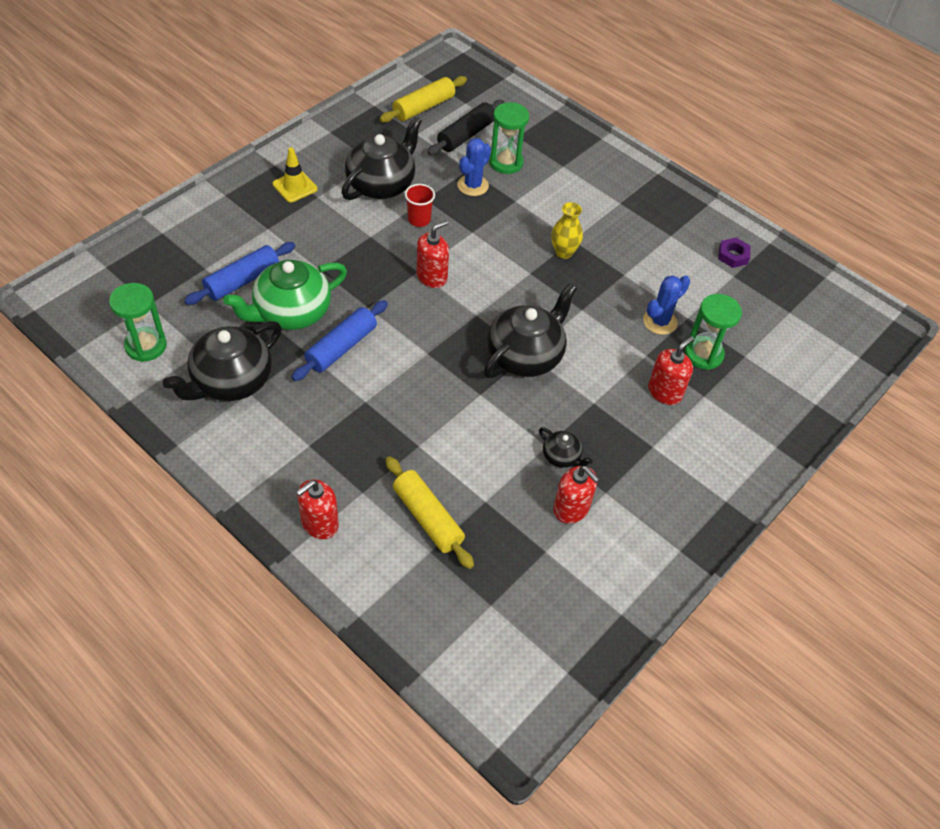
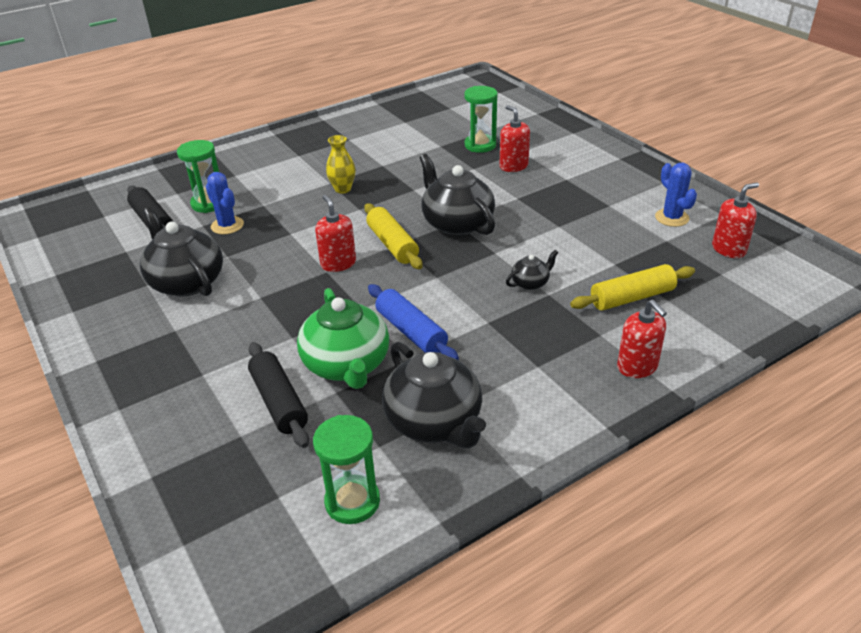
camera: 70 degrees left, 15 degrees down
(242, 281) = (279, 402): blue rolling pin -> black rolling pin
(295, 186) = (146, 346): yellow traffic cone -> none
(419, 220) = (255, 263): red cup -> none
(424, 107) = (88, 242): yellow rolling pin -> yellow rolling pin (392, 244)
(562, 457) = (571, 220): black teapot -> black teapot (530, 283)
(571, 509) = (624, 223): red soap dispenser -> red soap dispenser (728, 249)
(660, 321) = (440, 157): blue cactus -> blue cactus (672, 218)
(733, 255) = (384, 119): purple nut -> none

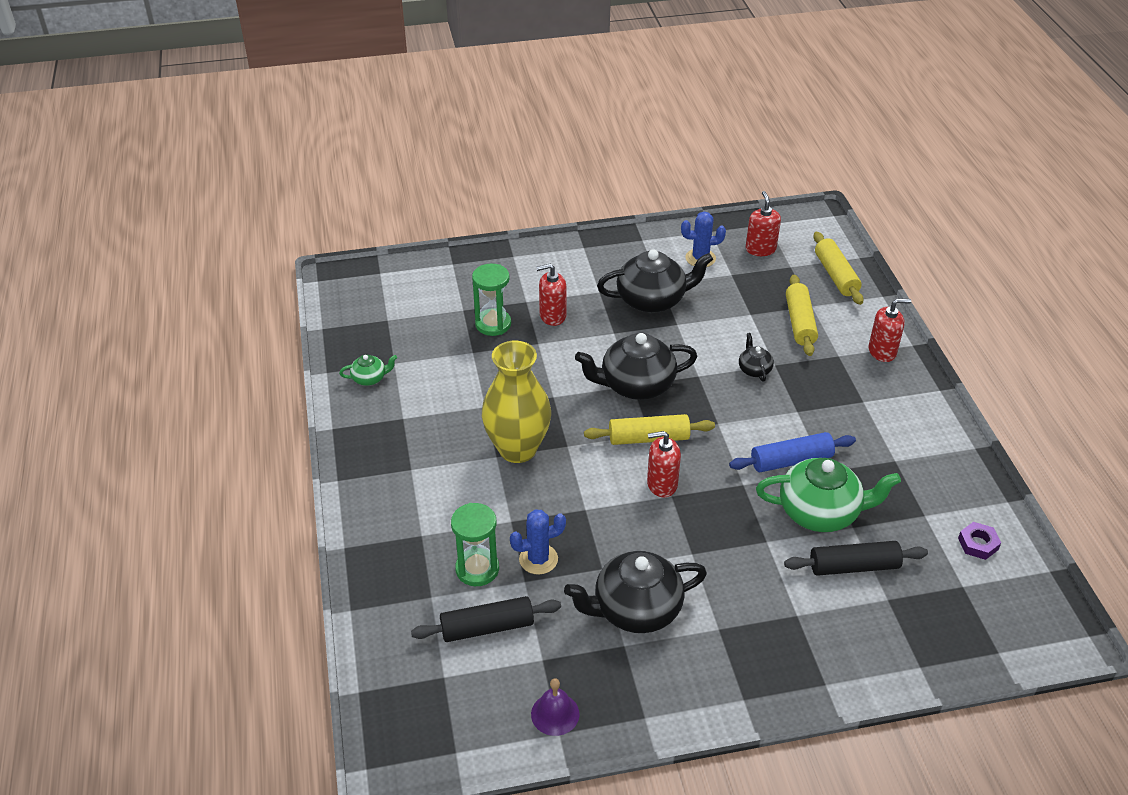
camera: 70 degrees left, 5 degrees up
(73, 268) = (555, 714): none -> purple bell
(343, 189) = (517, 449): yellow vase -> yellow vase, size x2.00
(352, 501) = (978, 544): green hourglass -> purple nut
(382, 118) = (370, 378): none -> green teapot
(434, 422) = (907, 477): black teapot -> black teapot (652, 300)
(741, 307) = (835, 275): none -> yellow rolling pin

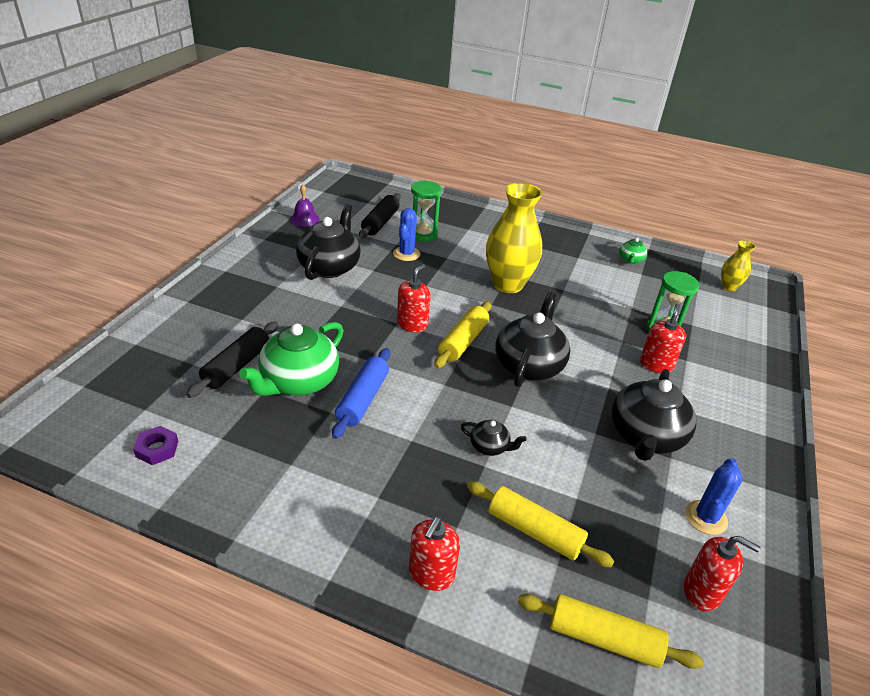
camera: 120 degrees right, 5 degrees down
(363, 301) = (728, 287): none -> yellow vase

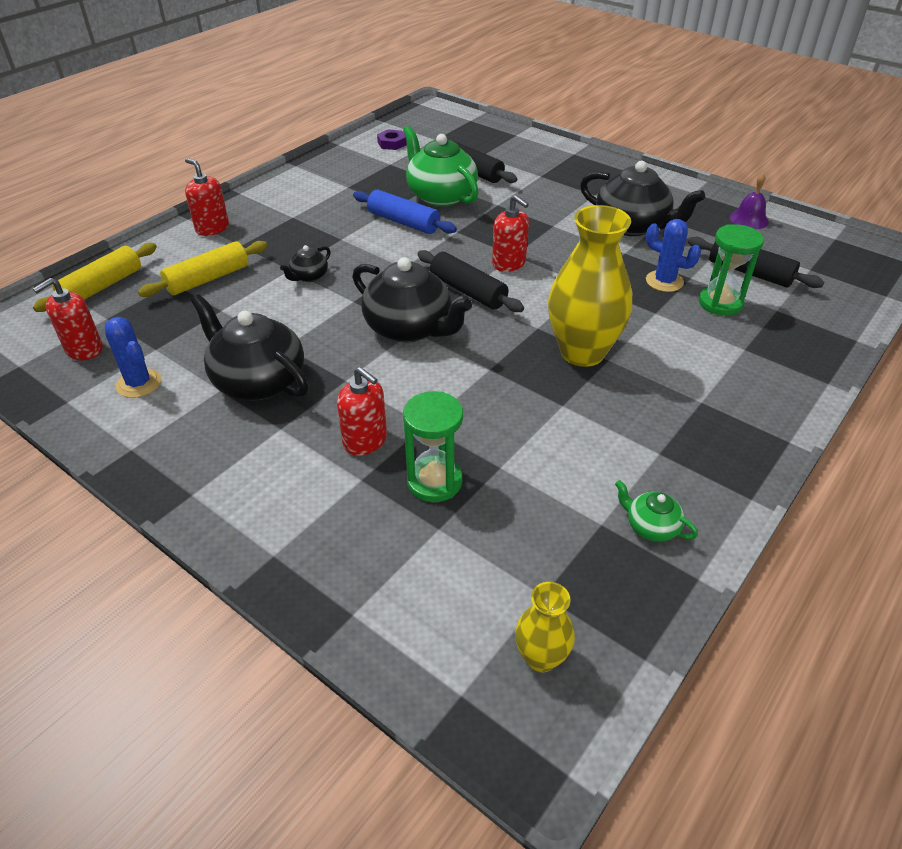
camera: 110 degrees right, 5 degrees up
(463, 341) = (468, 291): yellow rolling pin -> black rolling pin

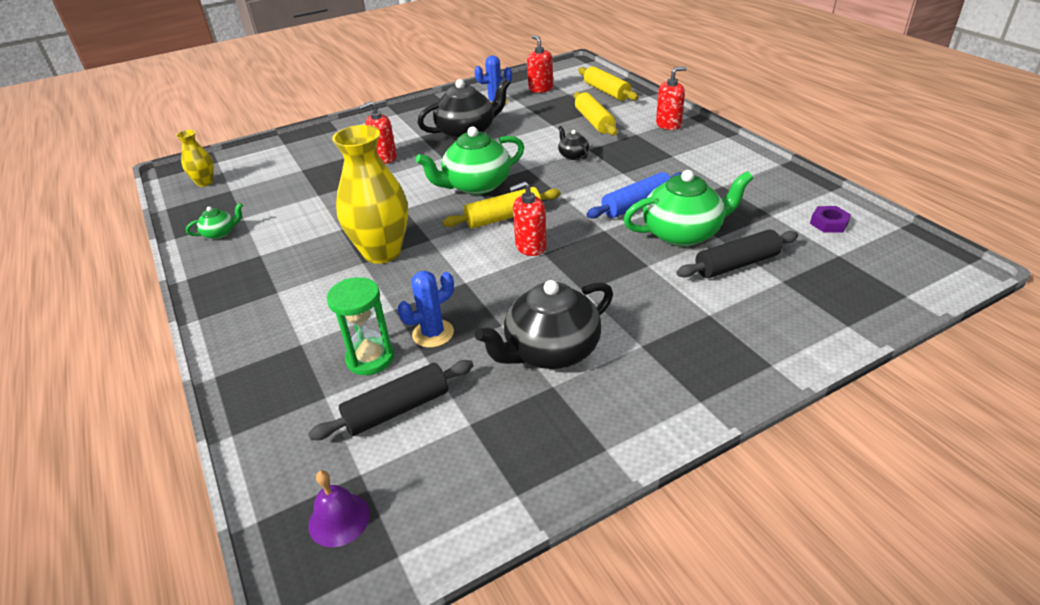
camera: 115 degrees right, 5 degrees down
(409, 328) = (476, 185): black teapot -> green teapot
(434, 481) = (332, 173): green hourglass -> none
(468, 291) = (503, 217): black rolling pin -> yellow rolling pin
(749, 219) = (504, 475): purple bell -> purple bell (339, 519)

